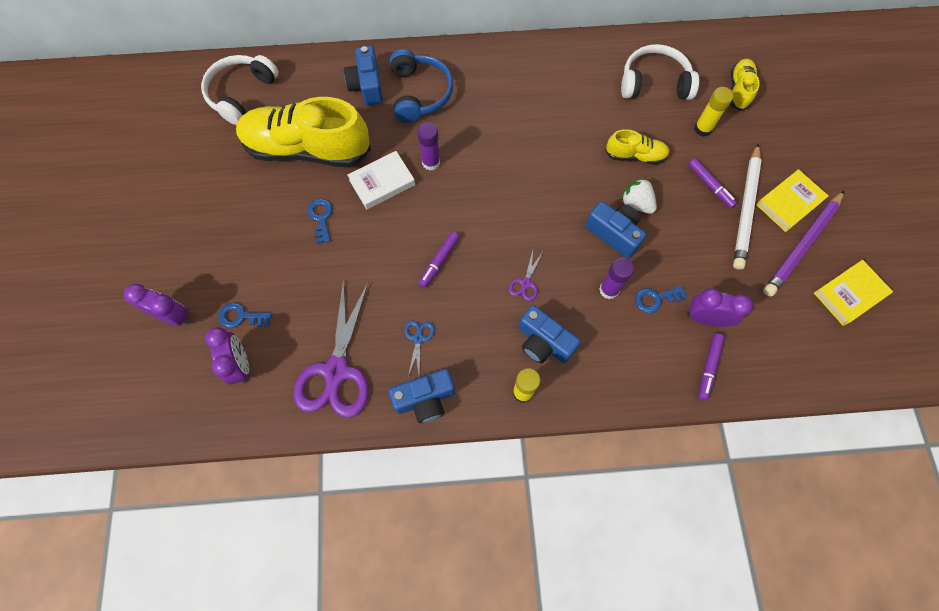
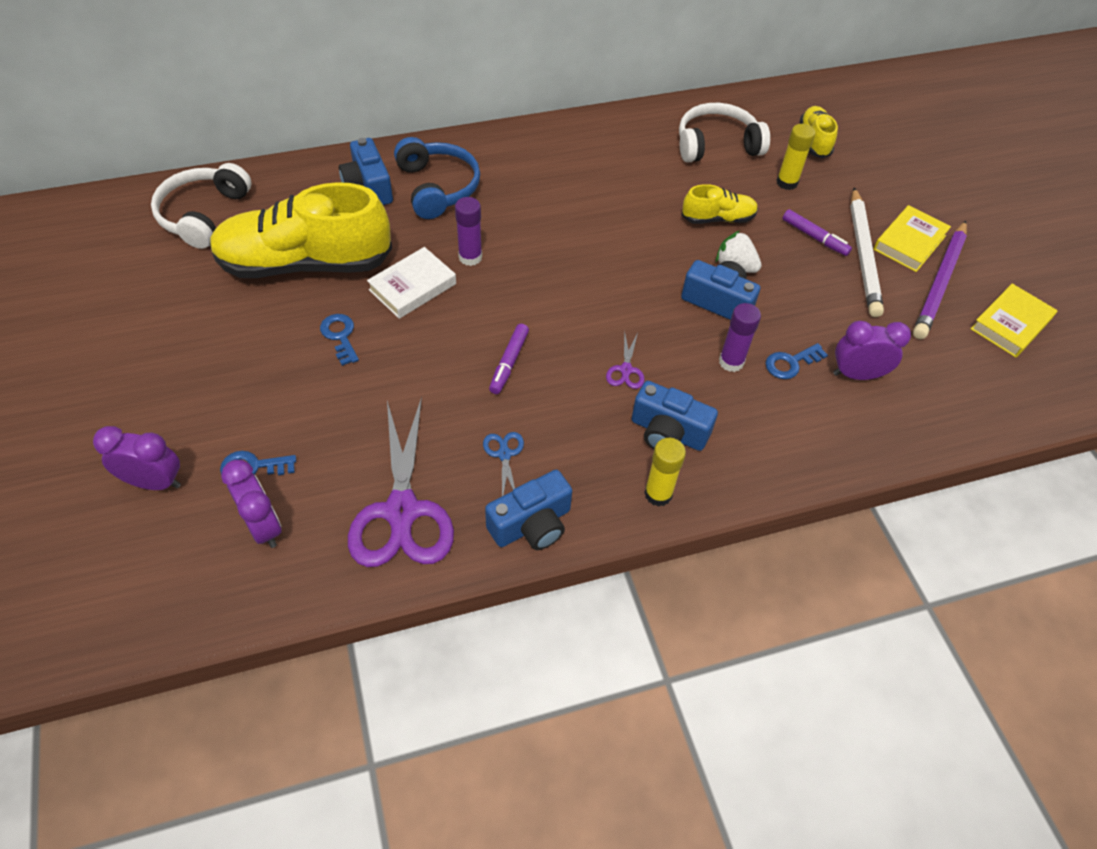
camera: 15 degrees left, 15 degrees down
(708, 367) = (878, 427): purple marker -> none

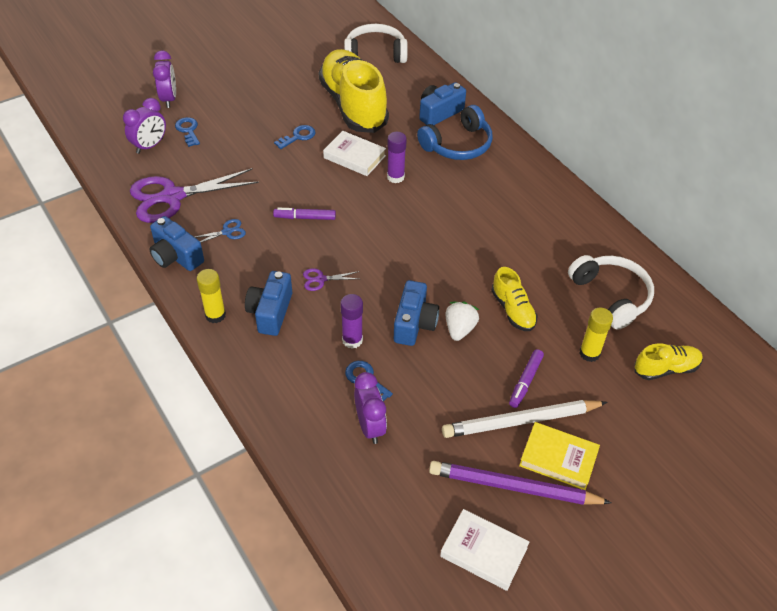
camera: 75 degrees right, 5 degrees down
(1010, 324) = (483, 552): yellow book -> white book

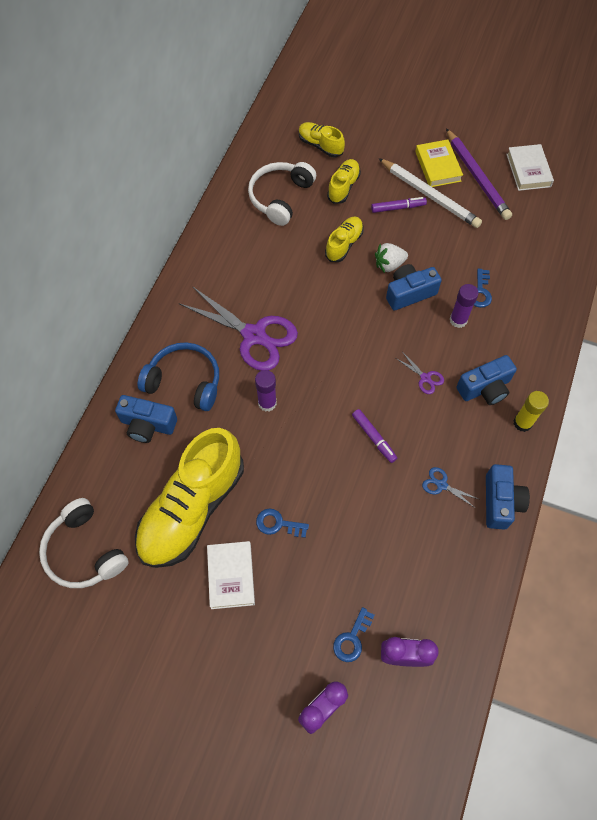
camera: 125 degrees left, 15 degrees up
(172, 197) = (445, 567): purple scissors -> purple scissors (254, 335)
(354, 157) = (267, 454): white book -> white book (231, 576)
(370, 426) = (510, 267): purple clock -> none
(589, 353) = (343, 187): yellow glue stick -> yellow shoe

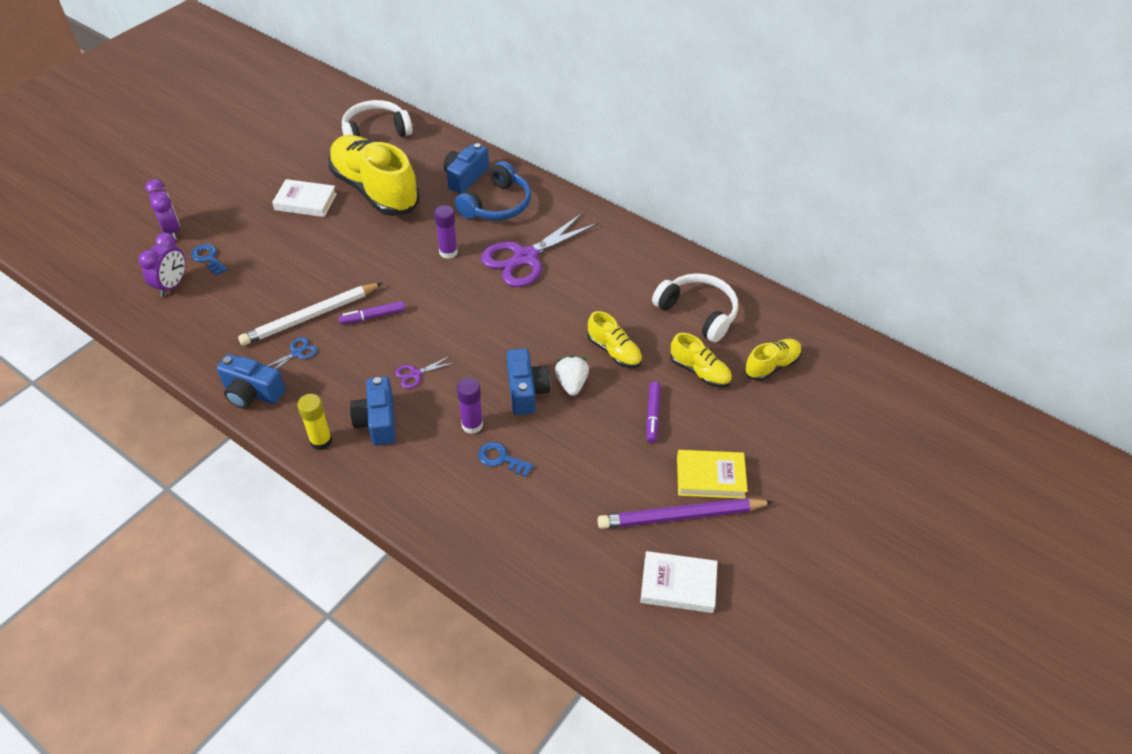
camera: 105 degrees right, 15 degrees down
(278, 524) = (330, 236): blue key -> none
(430, 196) = (662, 453): white pencil -> white pencil (310, 316)

